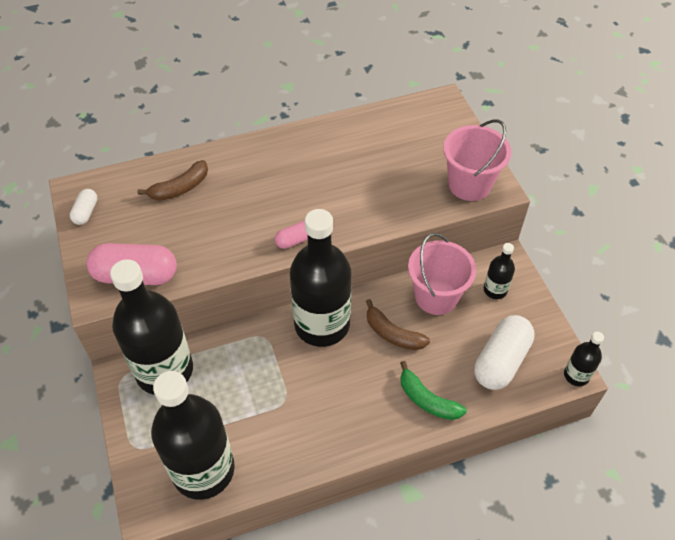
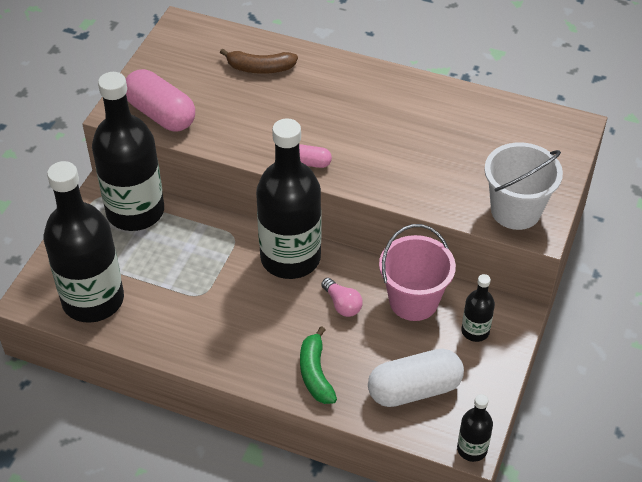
camera: 40 degrees right, 5 degrees down
(86, 212) = (171, 46): white capsule -> none
(392, 334) = (342, 304): brown banana -> pink light bulb
(469, 184) = (515, 211): pink bucket -> white bucket

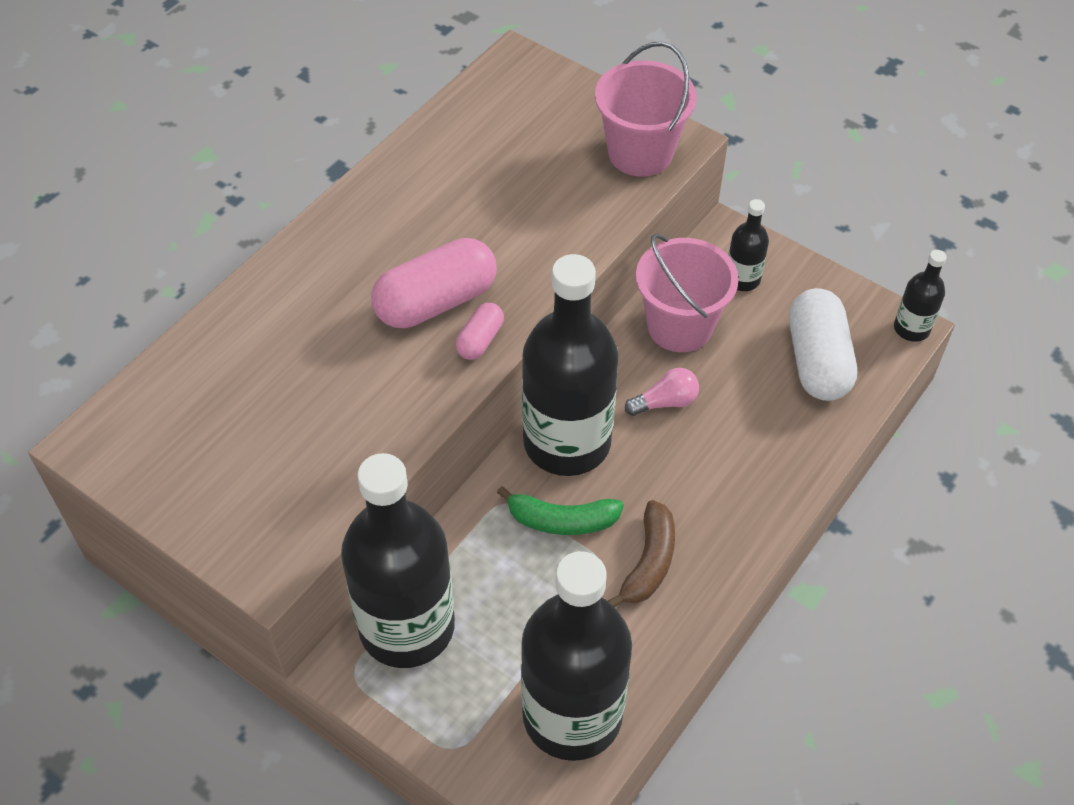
camera: 75 degrees left, 5 degrees up
(160, 114) = (298, 508): pink capsule -> pink capsule (436, 302)
(260, 68) = (252, 357): brown banana -> brown banana (649, 562)
(315, 373) = (771, 457): green banana -> green banana (561, 520)
(515, 211) = (640, 153): white bucket -> pink bucket

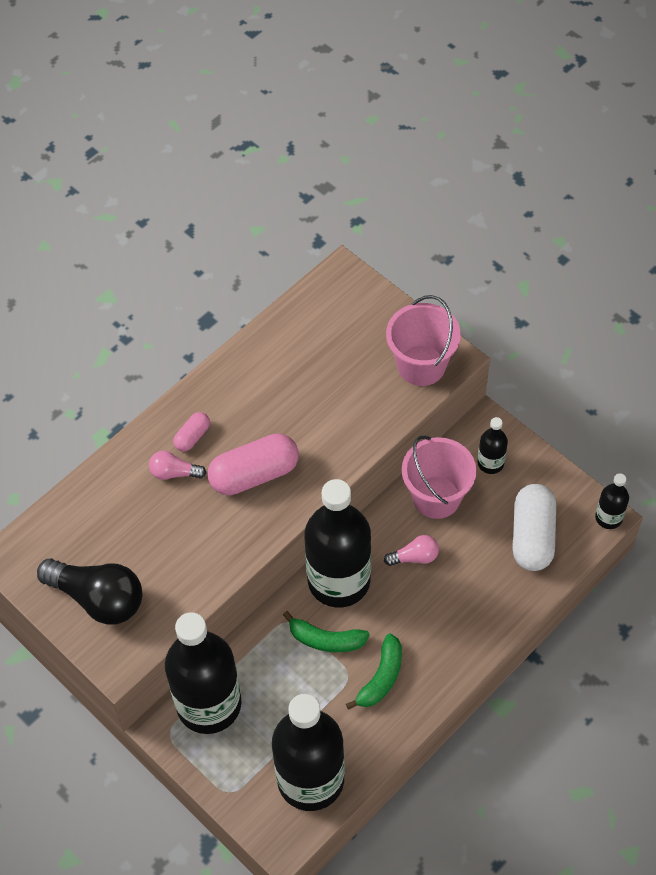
camera: 10 degrees right, 5 degrees up
(229, 484) = (98, 598): none -> black light bulb
(322, 310) = (174, 473): none -> pink light bulb
(480, 340) = (281, 508): pink capsule -> pink capsule (192, 437)
(649, 562) = (381, 678): brown banana -> green banana

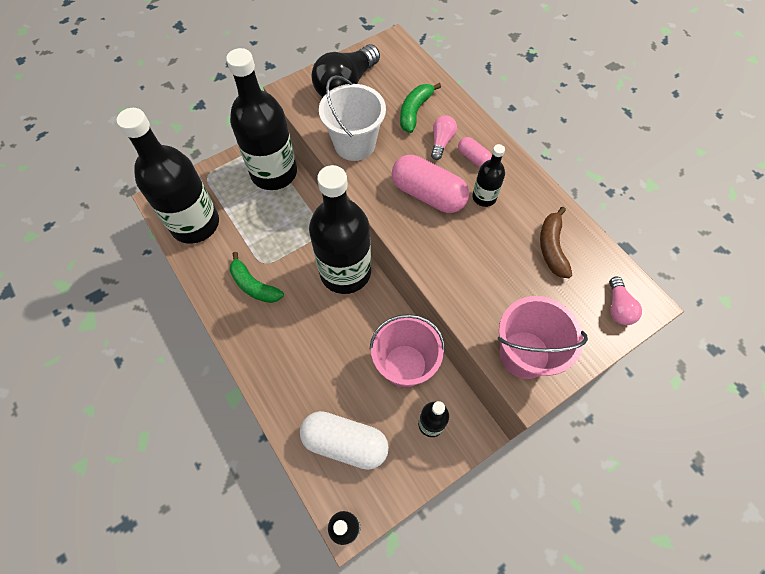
camera: 100 degrees right, 5 degrees up
(195, 566) = (354, 144): none -> white bucket
(246, 419) = (484, 197): none -> black bottle
(254, 474) = (428, 194): pink capsule -> pink capsule turned 45 degrees counterclockwise
(297, 352) = (552, 247): none -> brown banana
(326, 639) = (298, 253): green banana -> green banana (415, 111)
(414, 557) = (351, 334): pink light bulb -> pink light bulb (618, 307)

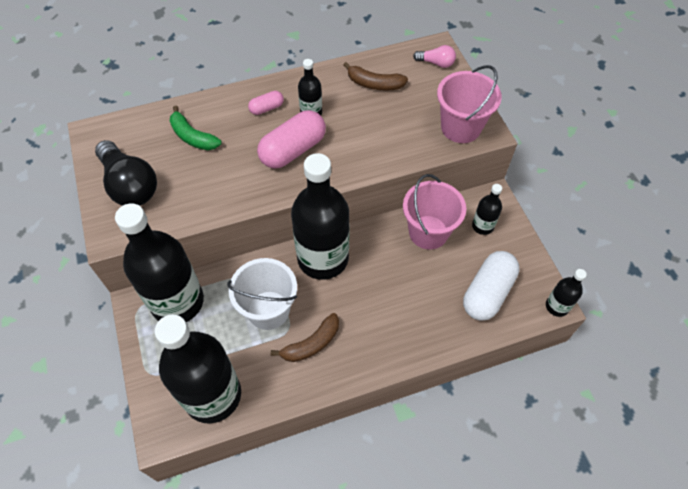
camera: 75 degrees left, 5 degrees down
(254, 285) = (311, 344): green banana -> brown banana
(354, 144) = (211, 193): white bucket -> white bucket (268, 310)
(441, 142) = (239, 126): pink light bulb -> none

